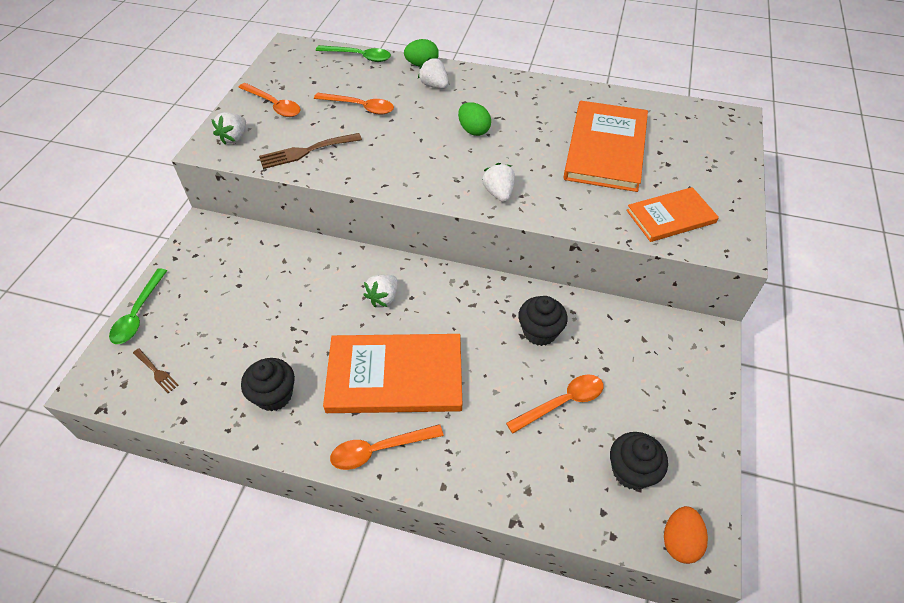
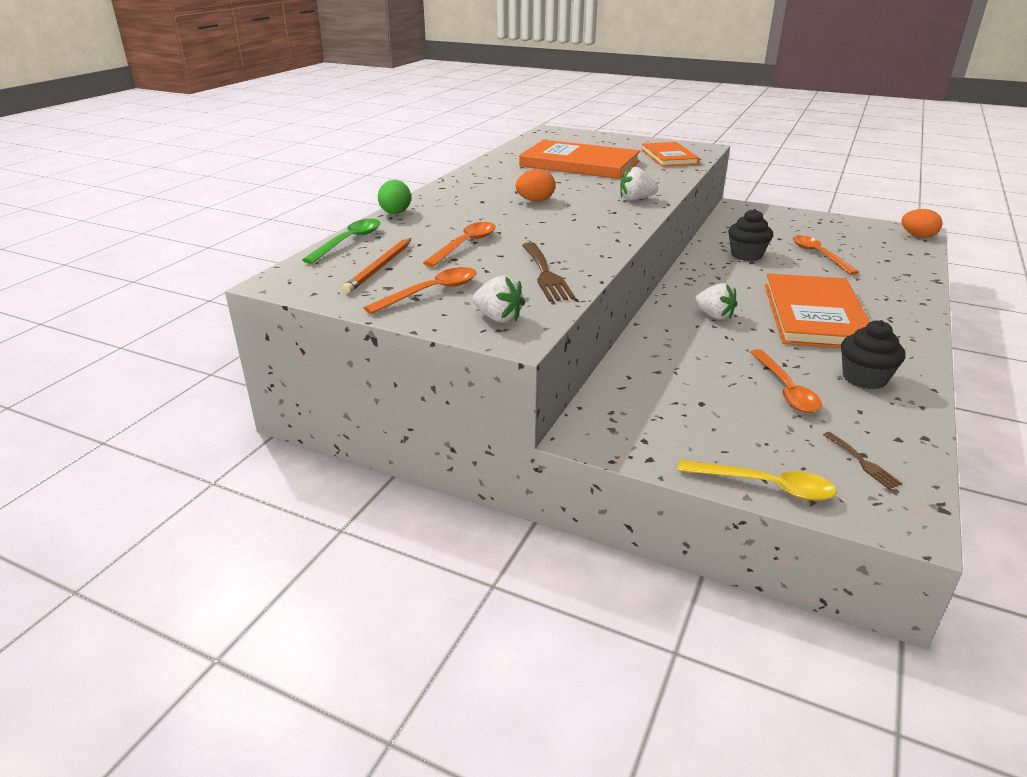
camera: 80 degrees left, 20 degrees down
(138, 313) = (765, 486): green spoon -> yellow spoon
(156, 372) = (862, 462): brown fork -> brown fork turned 105 degrees clockwise
(314, 78) = (380, 267): none -> orange pencil
(379, 450) = (902, 326): orange spoon -> orange spoon (785, 389)
(434, 85) = (442, 210): white strawberry -> none
(473, 130) = (535, 201): green egg -> orange egg
(631, 471) = (870, 242): black cupcake -> none

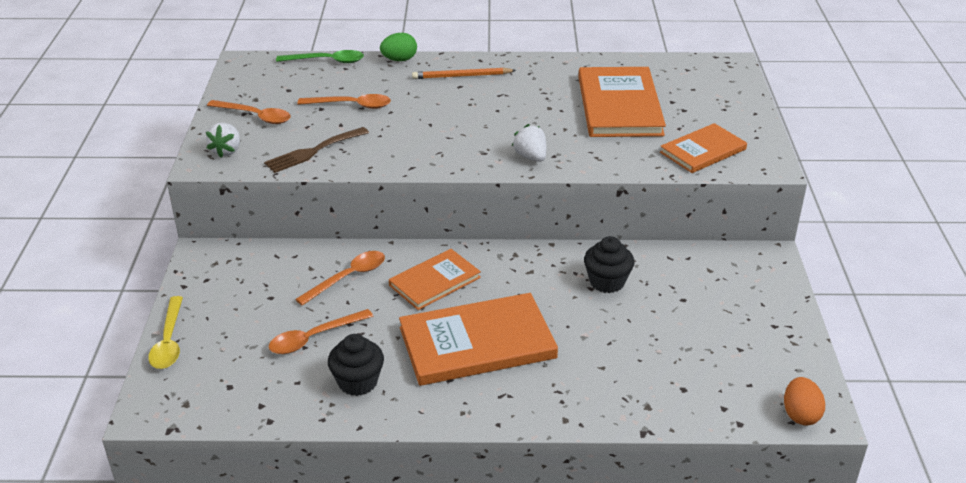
camera: 65 degrees right, 5 degrees up
(380, 267) = (286, 86): orange pencil -> orange pencil (461, 76)
(535, 201) = (481, 109): orange egg -> none
(714, 316) = (434, 281): white strawberry -> orange book
(818, 255) = (652, 333): orange spoon -> orange spoon (348, 277)
(862, 462) = (217, 387): brown fork -> none

